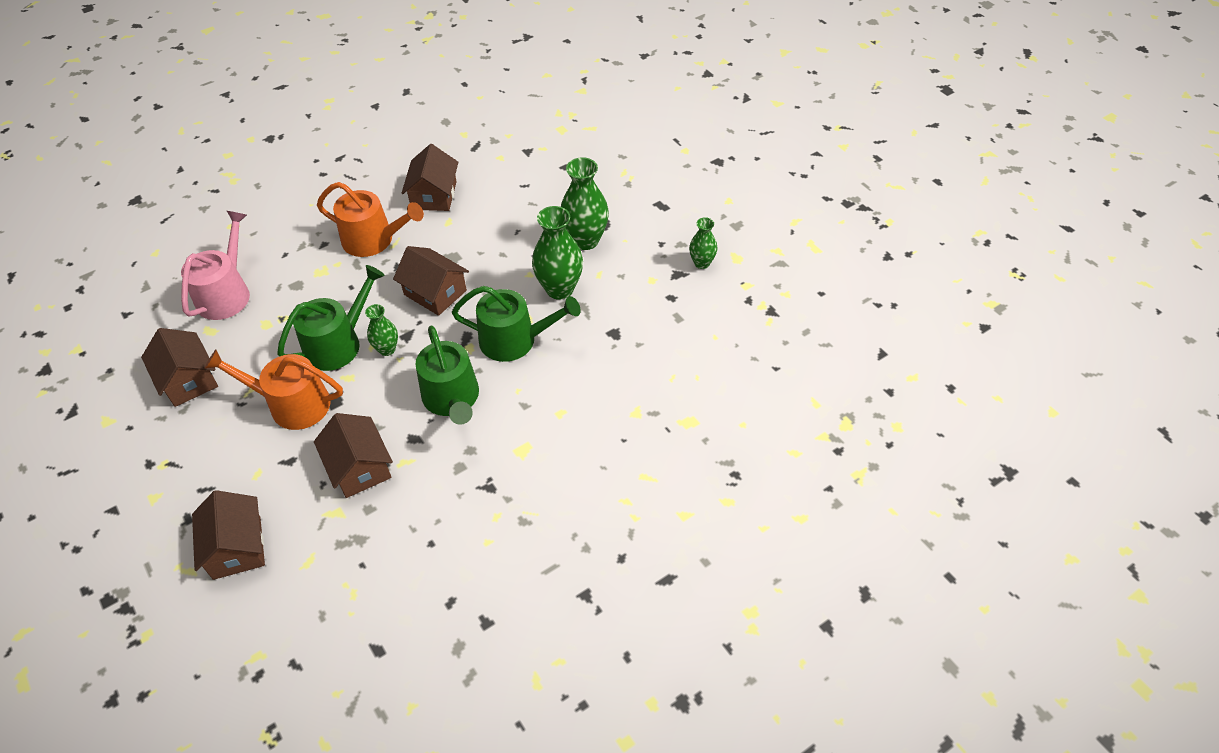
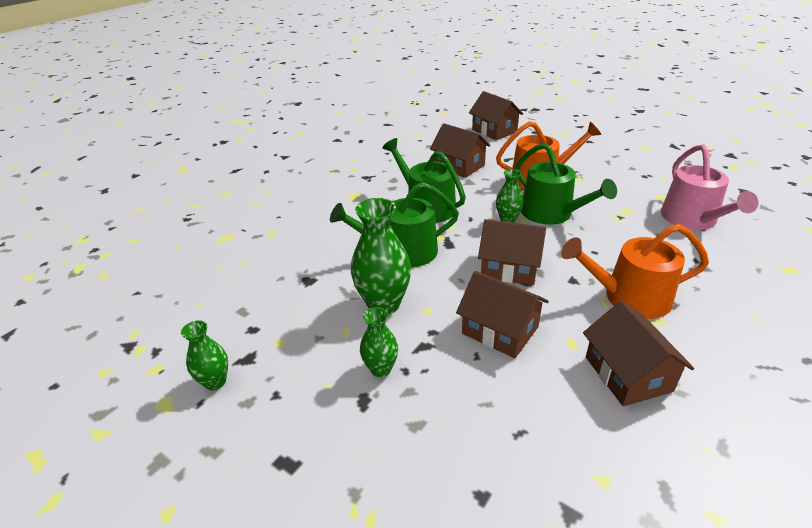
camera: 160 degrees right, 15 degrees down
(188, 380) = (629, 172): brown house -> brown house (500, 330)
(338, 343) = (551, 214): green watering can -> green watering can turned 60 degrees counterclockwise
(585, 240) = (381, 369): green vase -> green vase, size x0.57

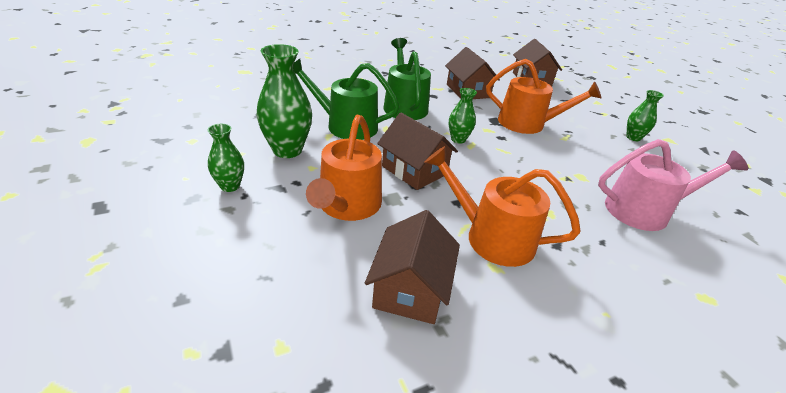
camera: 25 degrees right, 0 degrees up
(215, 382) = (127, 143): green vase -> green vase (633, 137)
(500, 330) = (347, 205): brown house -> orange watering can
(551, 214) = (503, 150): green watering can -> none
(692, 219) = (644, 211): pink watering can -> pink watering can turned 120 degrees counterclockwise

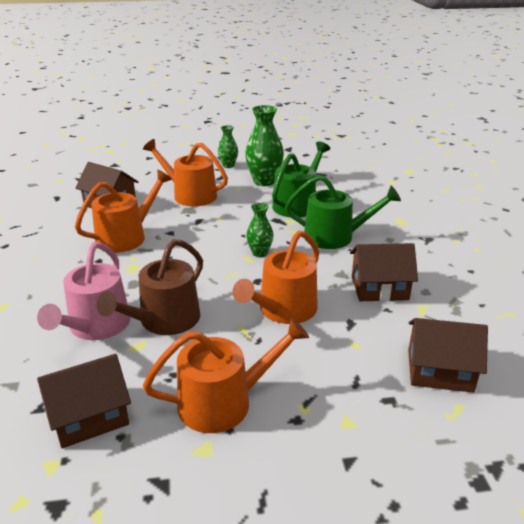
camera: 110 degrees right, 5 degrees down
(414, 170) = (218, 223): brown house -> brown house (89, 416)
(595, 174) = (164, 320): none -> brown watering can
(633, 137) = (224, 402): green vase -> orange watering can

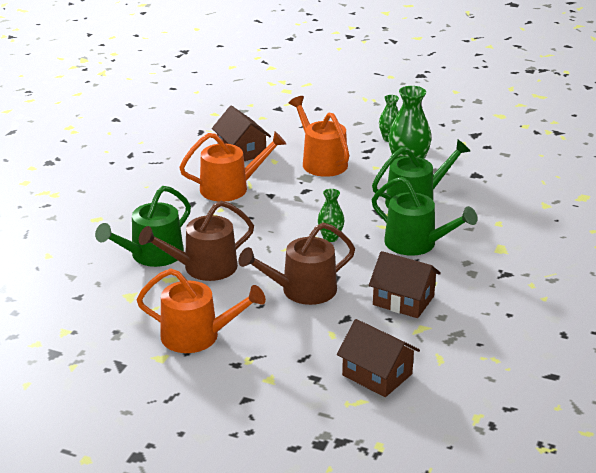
camera: 30 degrees right, 0 degrees up
(89, 416) = (105, 313): brown house -> none
(96, 326) = (152, 255): pink watering can -> green watering can
(283, 310) = (302, 290): orange watering can -> brown watering can

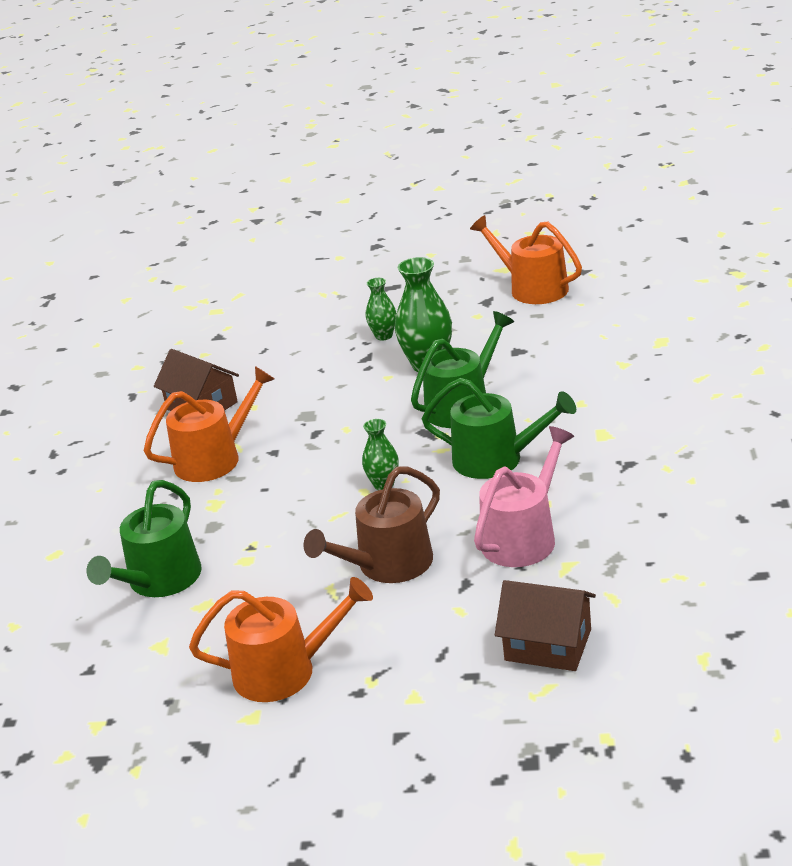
camera: 15 degrees left, 0 degrees up
(204, 268) = (240, 575): brown watering can -> none
(321, 162) = (314, 390): orange watering can -> orange watering can (532, 288)
(403, 300) = (523, 537): brown house -> pink watering can

